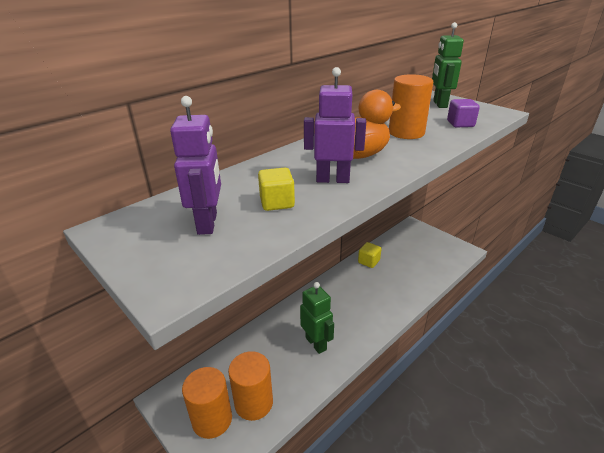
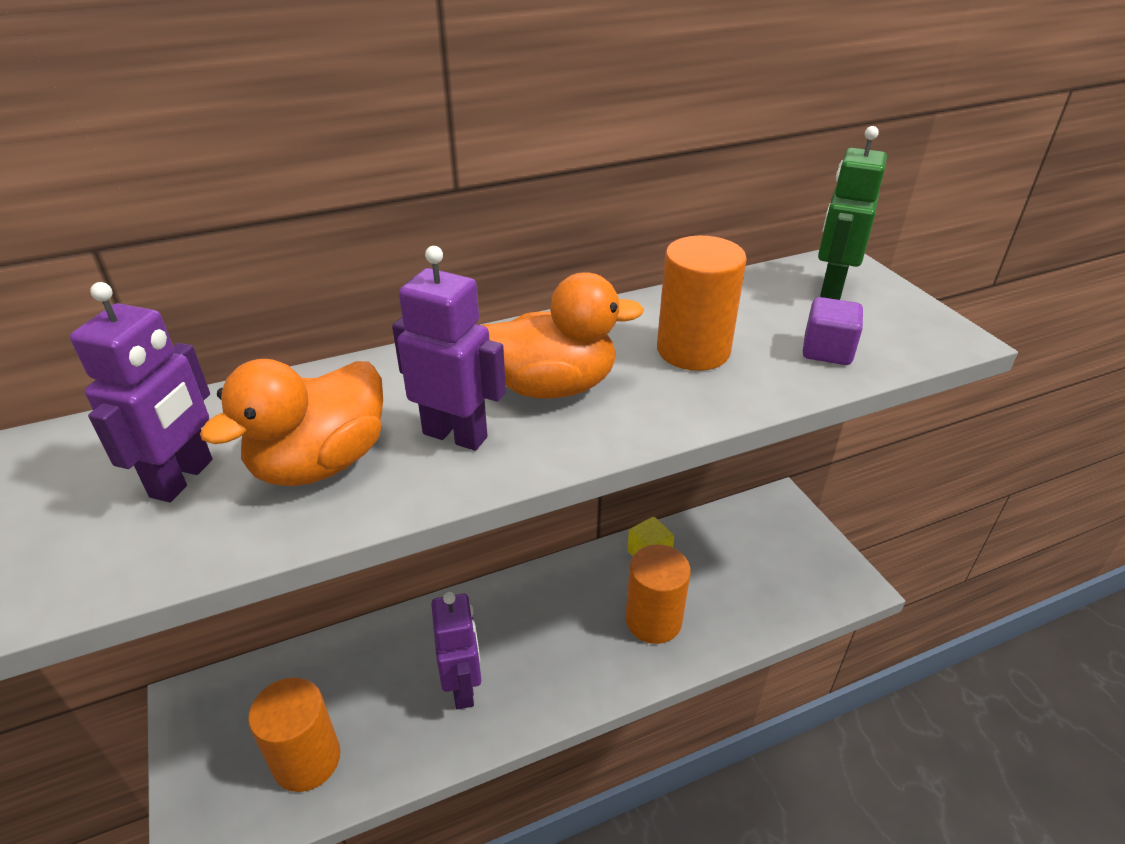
camera: 20 degrees right, 5 degrees up
(212, 419) = (233, 764): orange cylinder -> orange cylinder (653, 620)
(277, 202) = (320, 463): yellow cube -> orange duck
(316, 343) = (463, 688): green robot -> purple robot

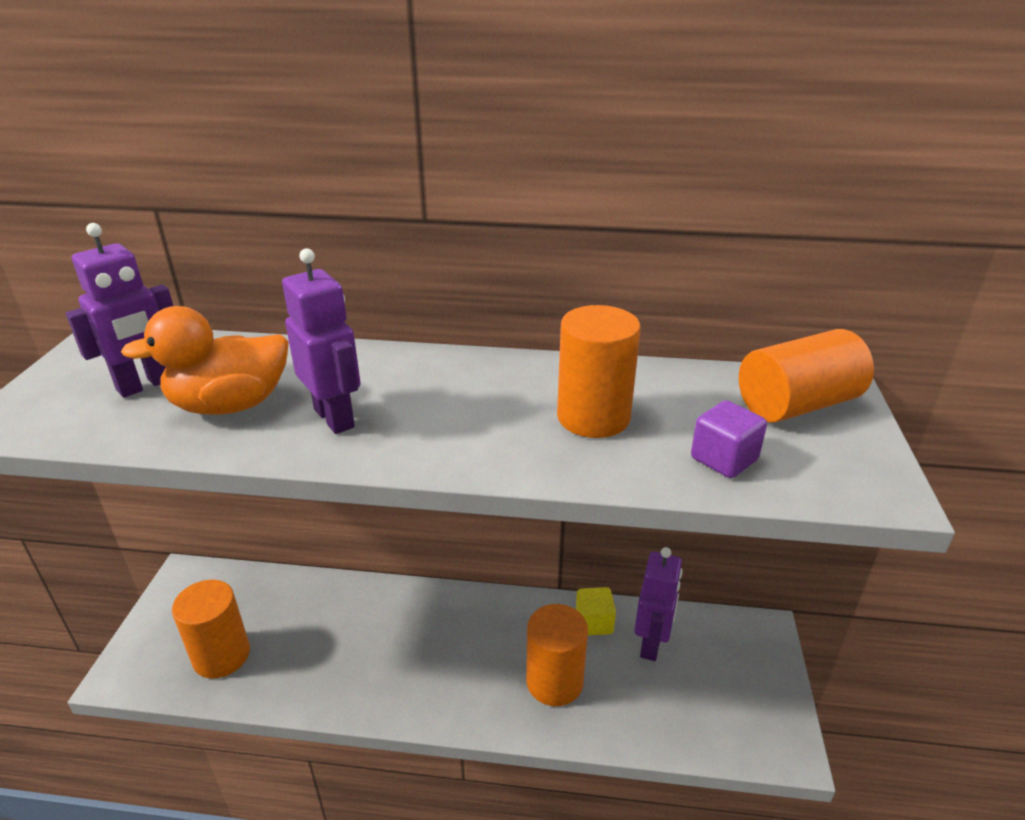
camera: 30 degrees right, 5 degrees down
(463, 688) = (361, 659): purple robot -> purple robot (651, 644)
(552, 386) = (443, 407): orange duck -> none
(831, 288) = (797, 405): green robot -> orange cylinder

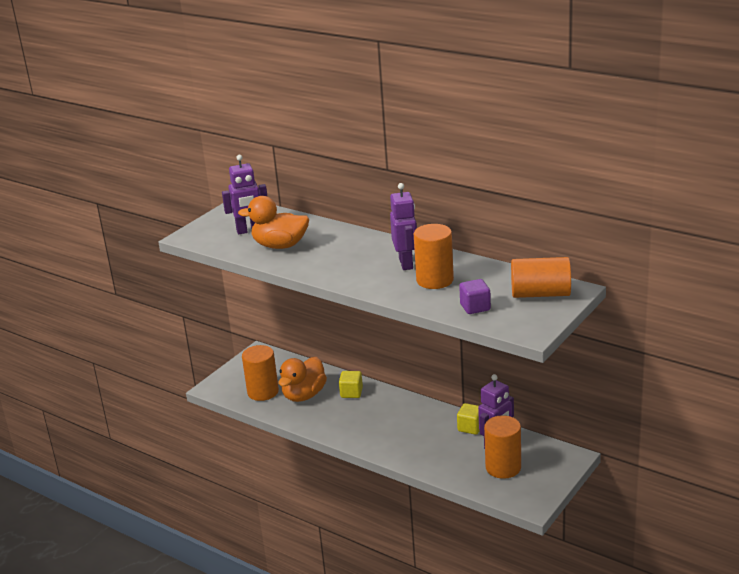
camera: 30 degrees right, 5 degrees down
(299, 640) = (304, 395): none -> orange duck
(335, 418) = (320, 259): purple robot -> purple robot (406, 263)
(376, 611) = (351, 393): none -> yellow cube
(554, 681) = (427, 446): orange cylinder -> orange cylinder (503, 467)

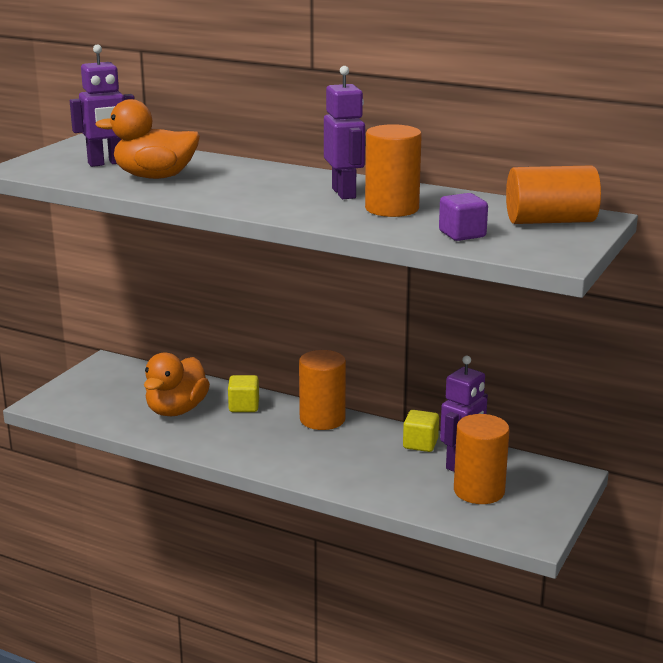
camera: 10 degrees left, 5 degrees down
(263, 392) = (116, 407): orange cylinder -> orange cylinder (322, 419)

